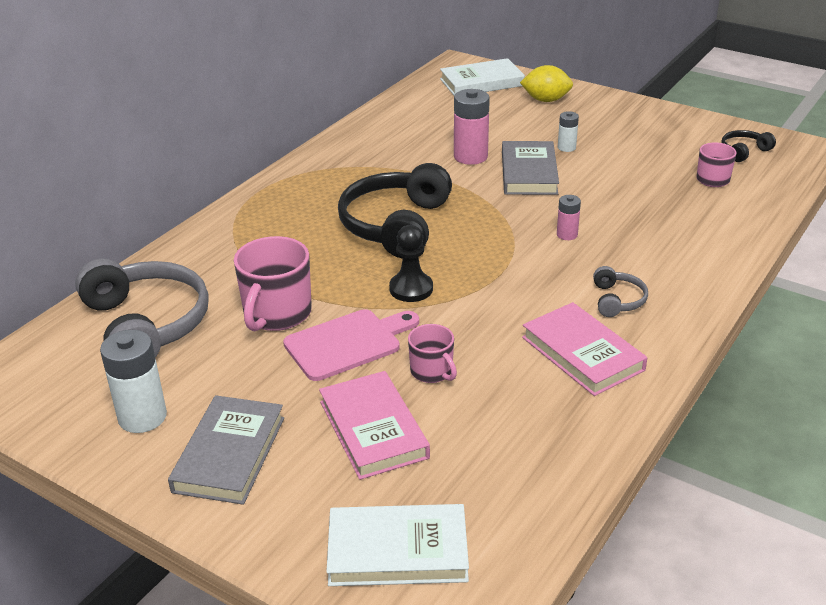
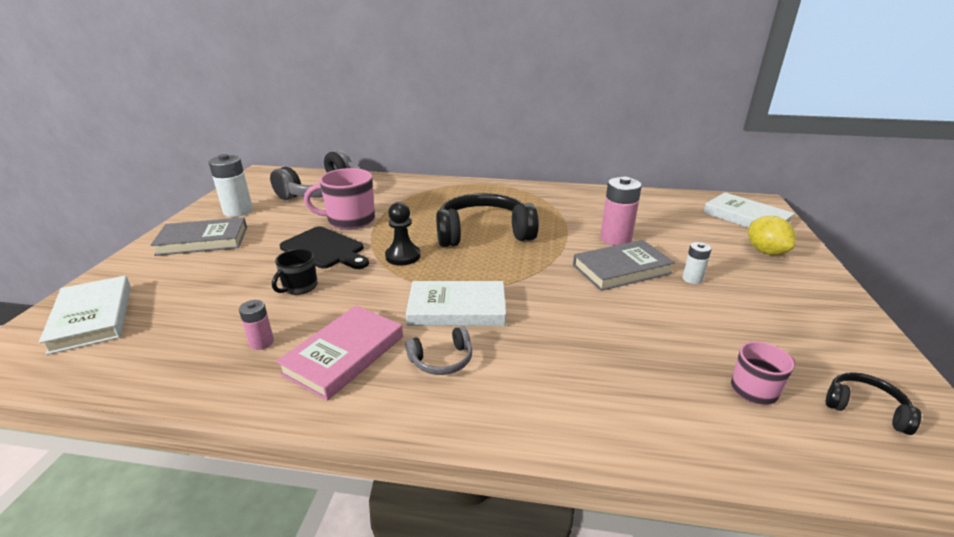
camera: 65 degrees right, 5 degrees down
(348, 343) = (325, 249): pink cutting board -> black cutting board
(373, 429) = (227, 279): pink book -> none
(432, 371) = (299, 287): pink mug -> black mug
(541, 275) = (457, 308): none -> white book
(567, 235) = (535, 309): pink battery -> pink battery (261, 342)

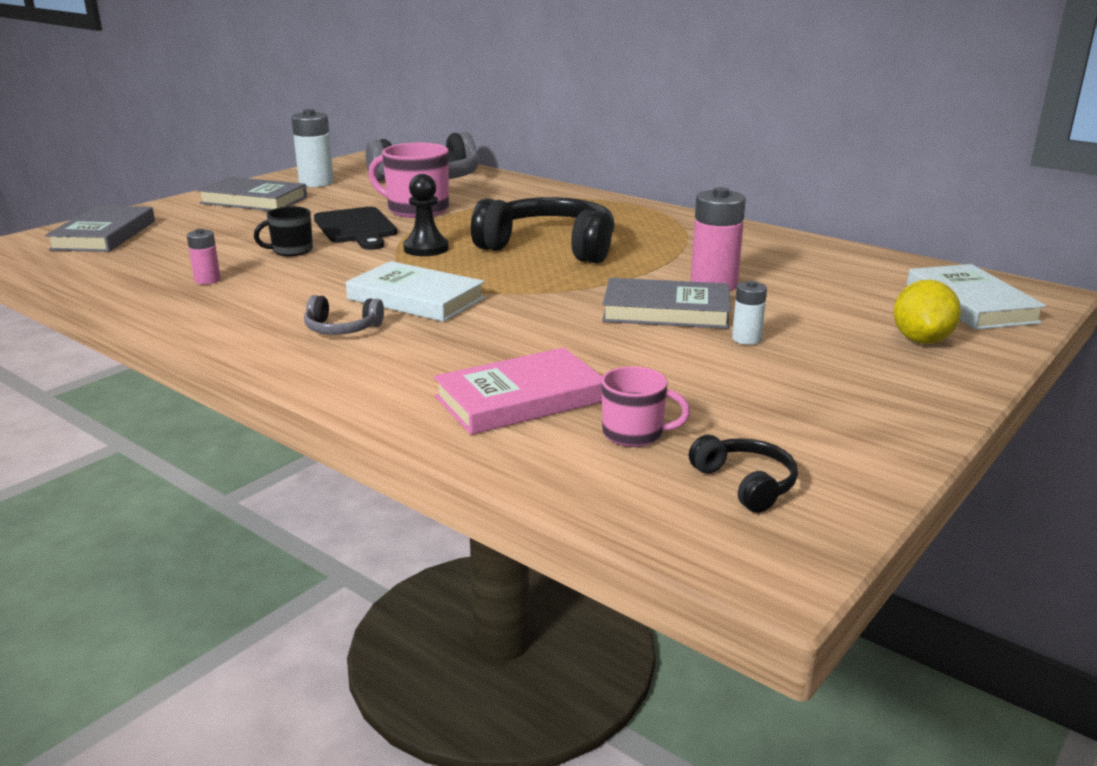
camera: 30 degrees right, 5 degrees down
(92, 317) = (104, 235): white book -> grey book
(344, 355) = (262, 304): pink book -> pink book (520, 399)

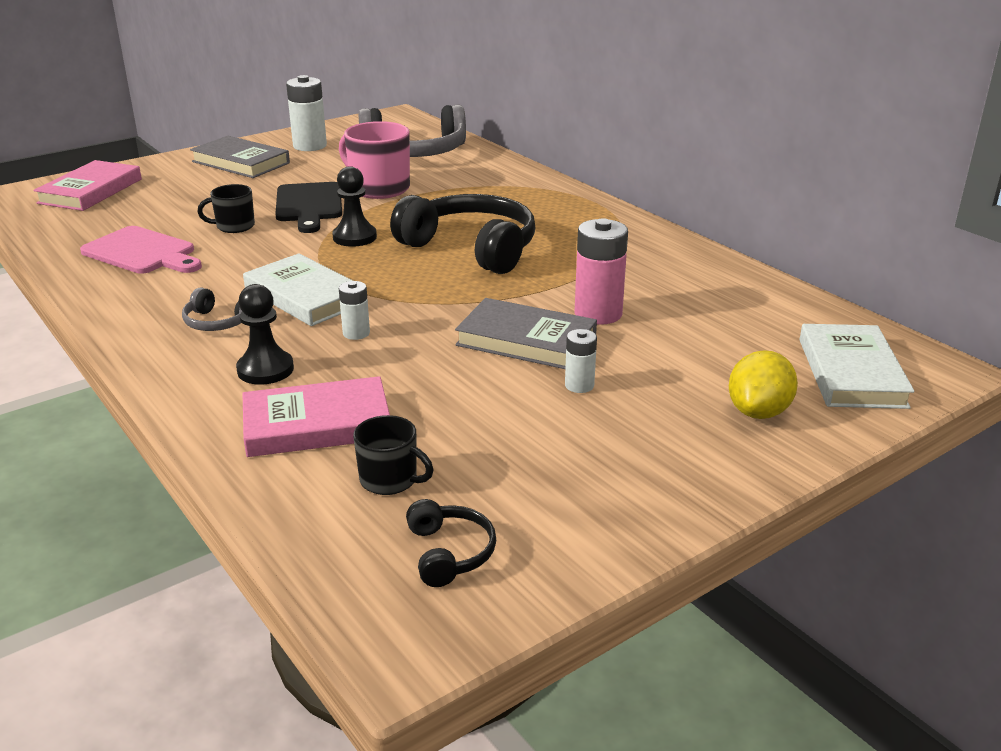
camera: 15 degrees right, 5 degrees up
(104, 235) = (91, 191): grey book -> pink book
(207, 280) = (142, 252): pink battery -> pink cutting board
(426, 361) = (265, 369): none -> black pawn
(495, 322) = (356, 333): none -> white battery
(634, 434) = (390, 480): pink mug -> black mug

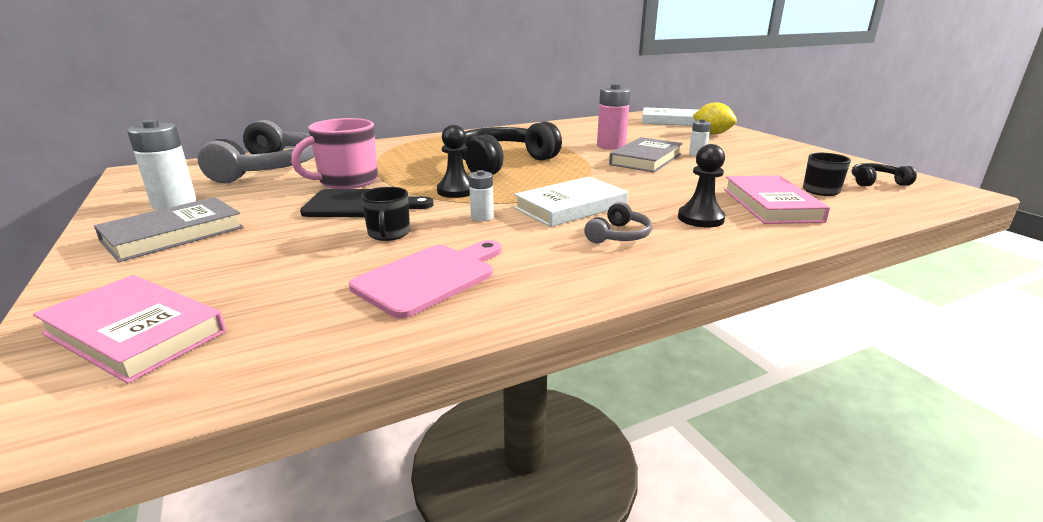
camera: 80 degrees left, 5 degrees down
(356, 333) = (638, 194): white battery -> white battery (482, 217)

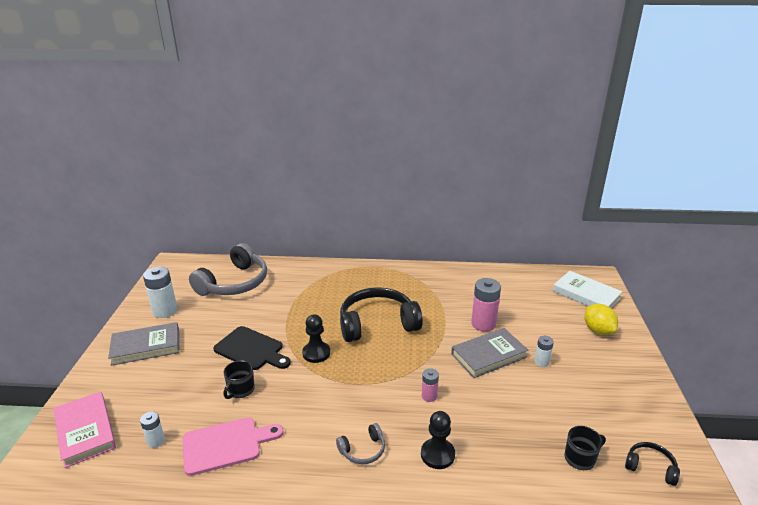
camera: 30 degrees right, 5 degrees up
(347, 181) = (264, 316): pink mug -> none
(482, 217) = (304, 392): white battery -> white battery (156, 441)
(571, 207) = (367, 403): white book -> none
(630, 190) = (429, 396): none -> pink battery
(771, 205) = (511, 460): pink book -> none

